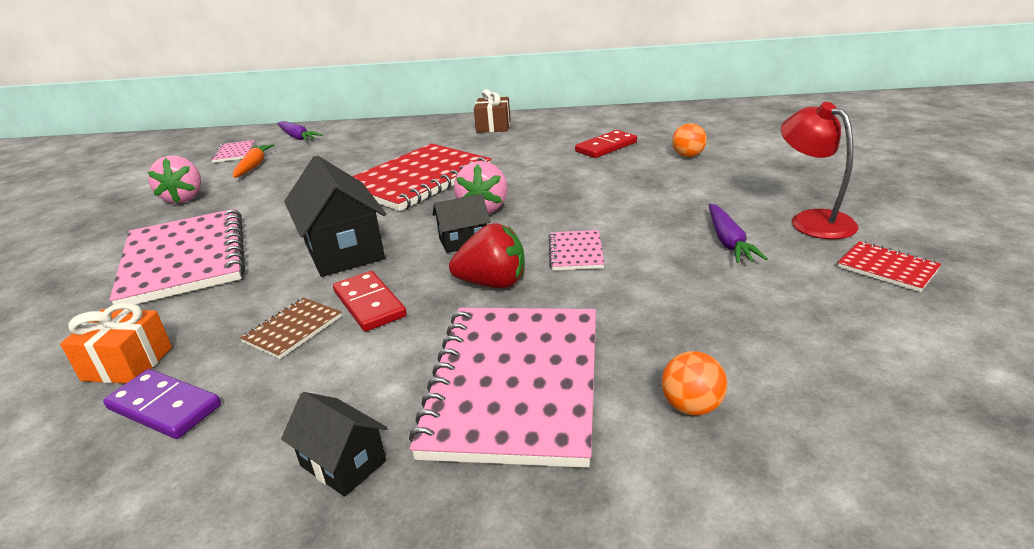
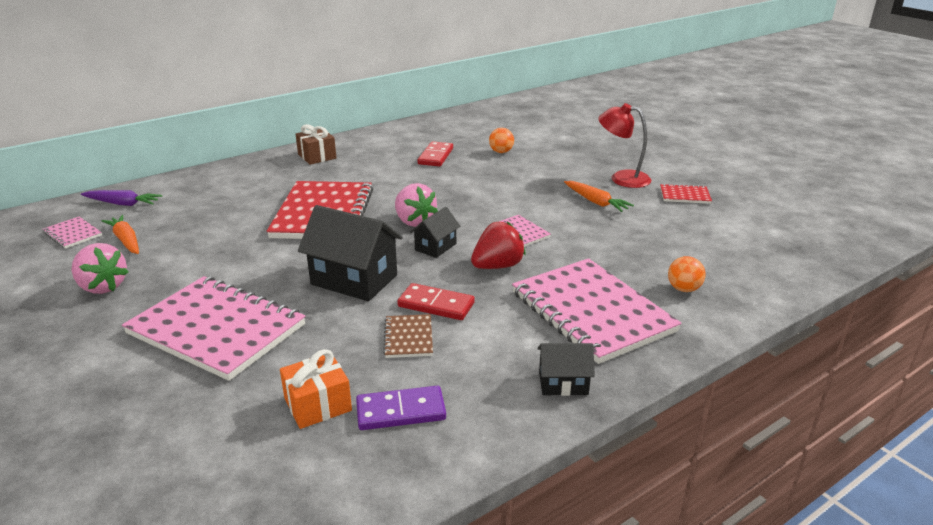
camera: 40 degrees left, 0 degrees up
(728, 242) = (596, 202): purple carrot -> orange carrot

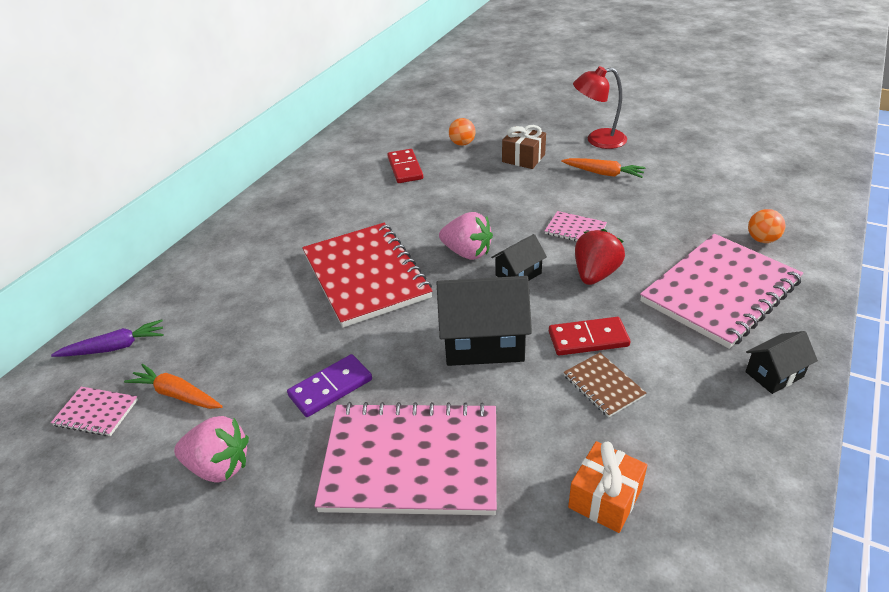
camera: 25 degrees left, 10 degrees up
(317, 156) = (280, 207): brown gift -> brown gift (523, 158)
(401, 411) = (682, 468): purple domino -> purple domino (331, 388)
(435, 247) = (518, 274): black house -> black house turned 45 degrees clockwise
(592, 312) = (720, 292): pink notebook -> pink notebook turned 75 degrees counterclockwise
(684, 195) = (666, 142): red notebook -> none

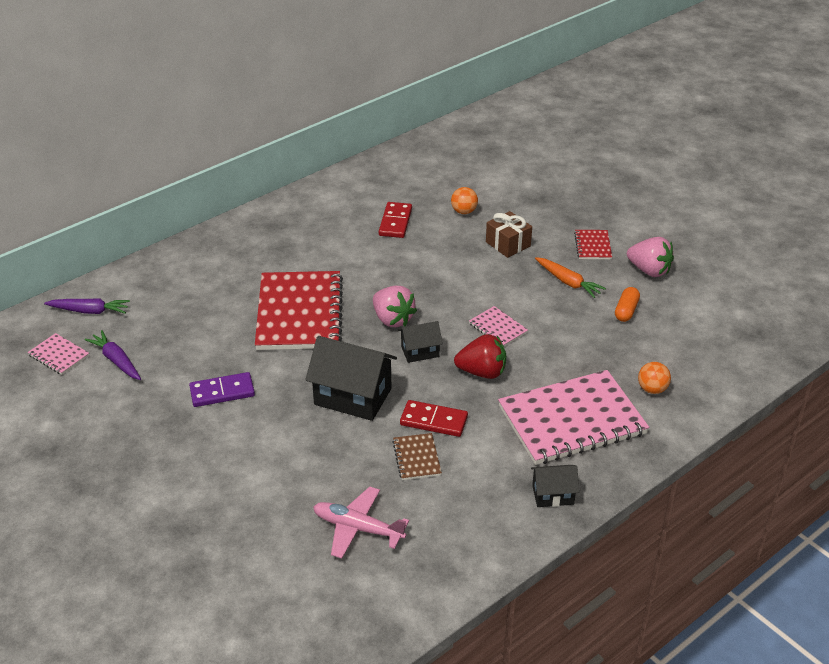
camera: 20 degrees right, 0 degrees up
(177, 394) = (116, 361): orange carrot -> purple carrot
(219, 466) = (121, 419): pink strawberry -> pink strawberry (649, 270)
(411, 461) = (246, 460): pink notebook -> none
(595, 274) = (482, 372): red strawberry -> red strawberry turned 45 degrees clockwise
(598, 140) = (593, 246): red lamp -> red notebook
(605, 498) = (357, 528): orange gift -> pink plane
(674, 182) = (626, 311): none -> orange capsule

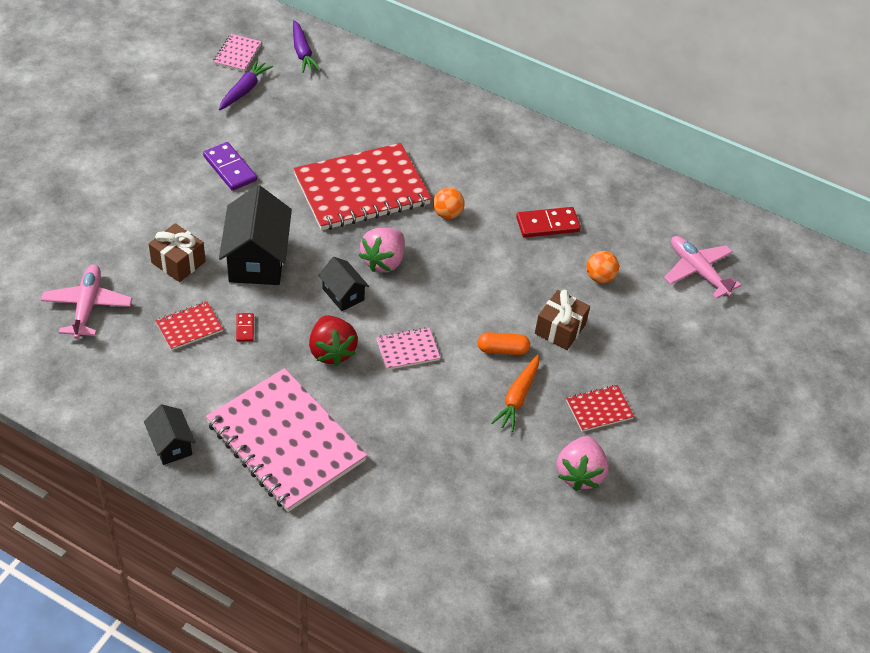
camera: 65 degrees right, 10 degrees up
(330, 451) = (178, 262): none -> brown gift
(416, 458) = (189, 327): brown notebook -> red notebook
(433, 421) = (245, 328): red domino -> red domino, size x0.52
(478, 166) = (697, 271): none -> pink plane
(498, 328) = (407, 350): pink notebook -> pink notebook turned 45 degrees clockwise
(626, 311) = (491, 462): orange capsule -> orange capsule (502, 350)
(652, 389) = (362, 508): orange ball -> orange ball (447, 214)

